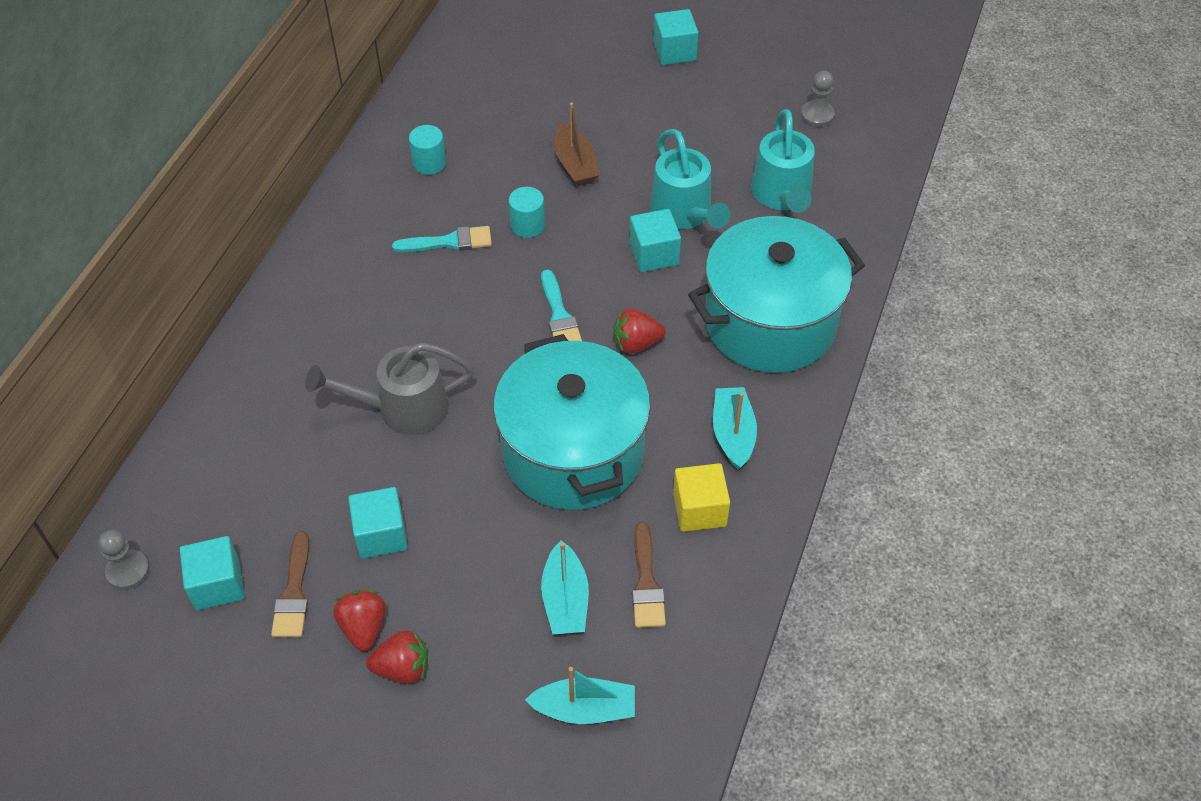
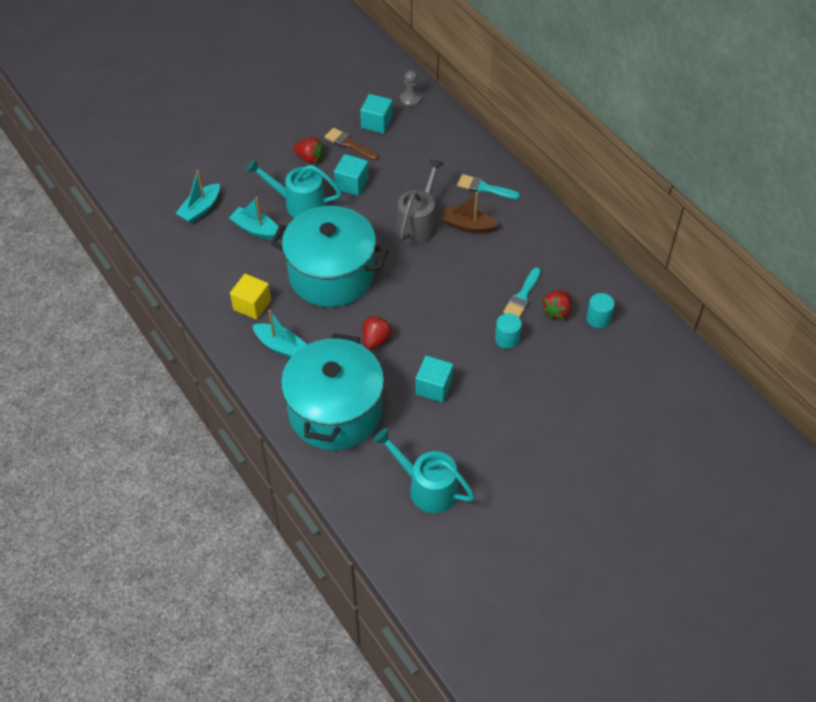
camera: 125 degrees right, 0 degrees up
(402, 668) = (278, 162): red strawberry -> red strawberry (556, 311)
(559, 316) = (424, 317): turquoise brush -> turquoise brush (484, 188)
(575, 164) = (541, 391): brown boat -> brown boat (468, 226)
(646, 583) = (235, 262): brown brush -> none
(674, 51) = (616, 516): turquoise cube -> none
(685, 214) = (453, 423): turquoise watering can -> turquoise watering can (299, 203)
(817, 115) = (484, 563): grey pawn -> none

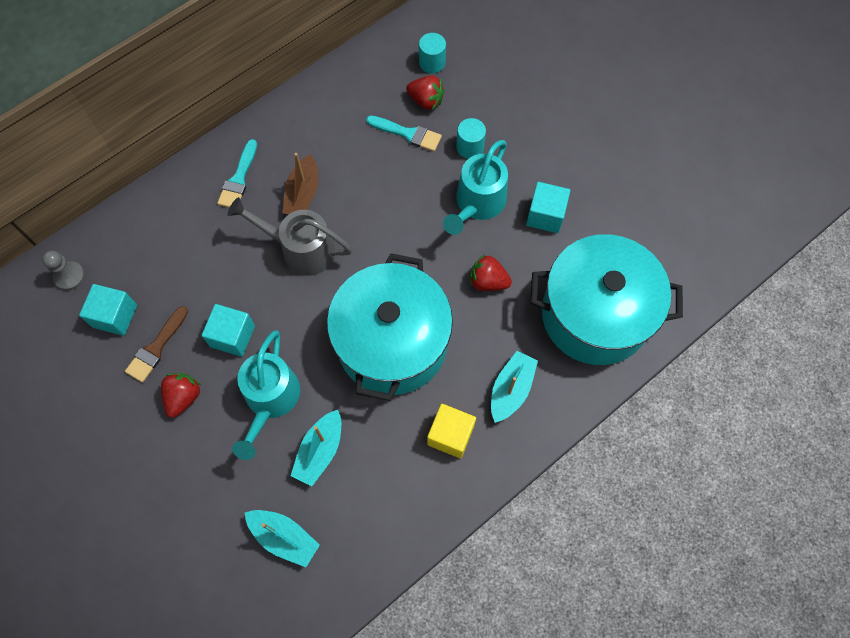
camera: 95 degrees left, 15 degrees up
(426, 487) = (672, 214): turquoise watering can -> turquoise watering can (477, 204)

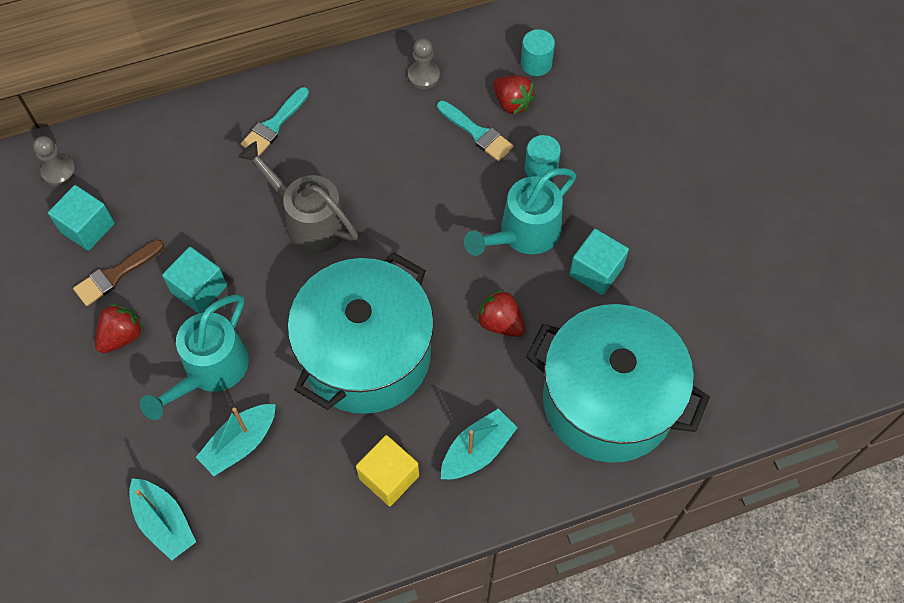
camera: 20 degrees right, 5 degrees down
(303, 194) = (336, 162): brown boat -> none
(345, 100) = (424, 76): none -> grey pawn

